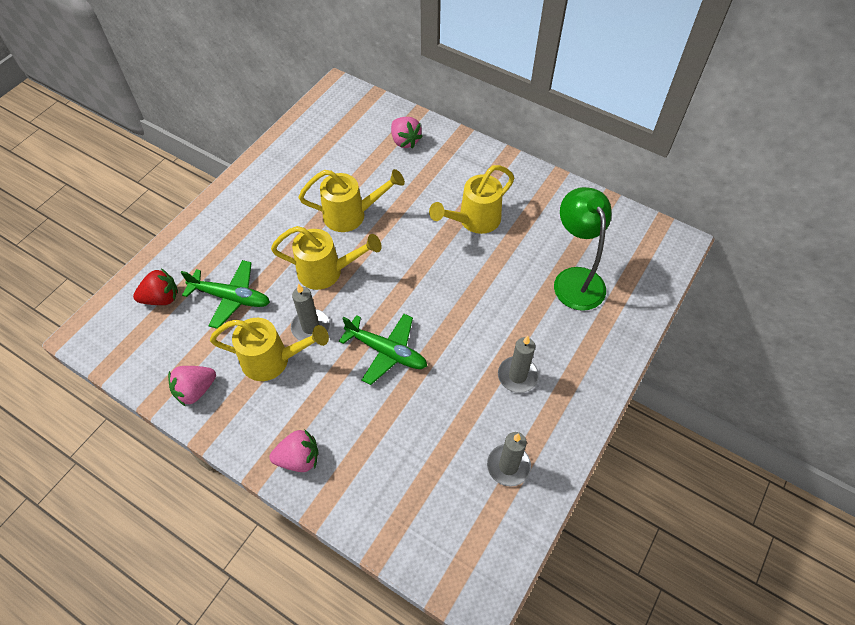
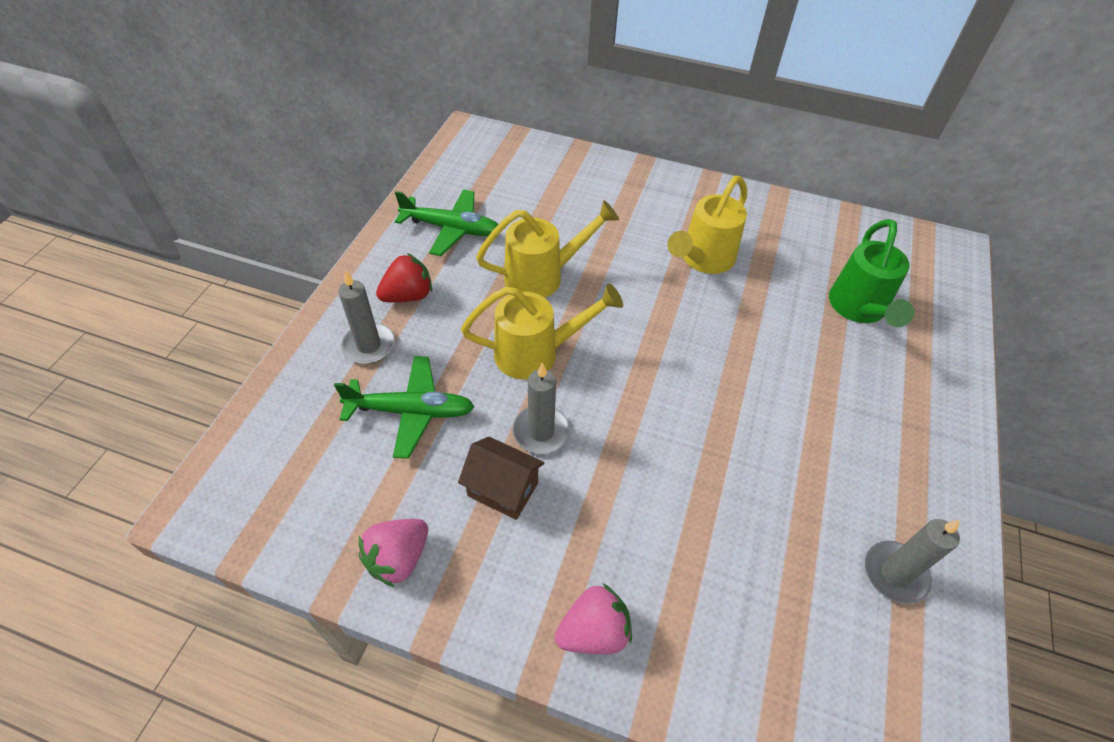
camera: 15 degrees left, 5 degrees down
(161, 298) = (306, 430): red strawberry -> red strawberry (408, 296)
(273, 360) = (503, 489): yellow watering can -> brown house
(386, 351) = (660, 445): green plane -> green plane (451, 229)
(405, 141) = (577, 180): pink strawberry -> none
(517, 376) = (847, 444): grey candle -> grey candle (369, 345)
(575, 279) = (859, 309): green lamp -> green watering can

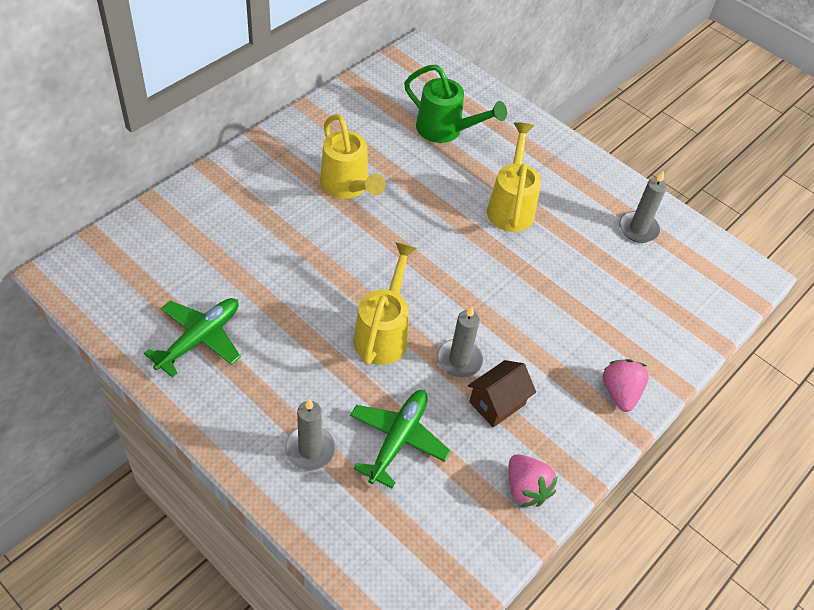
camera: 70 degrees left, 0 degrees up
(408, 296) = (266, 401): red strawberry -> none
(542, 276) = (302, 296): yellow watering can -> yellow watering can (511, 206)

